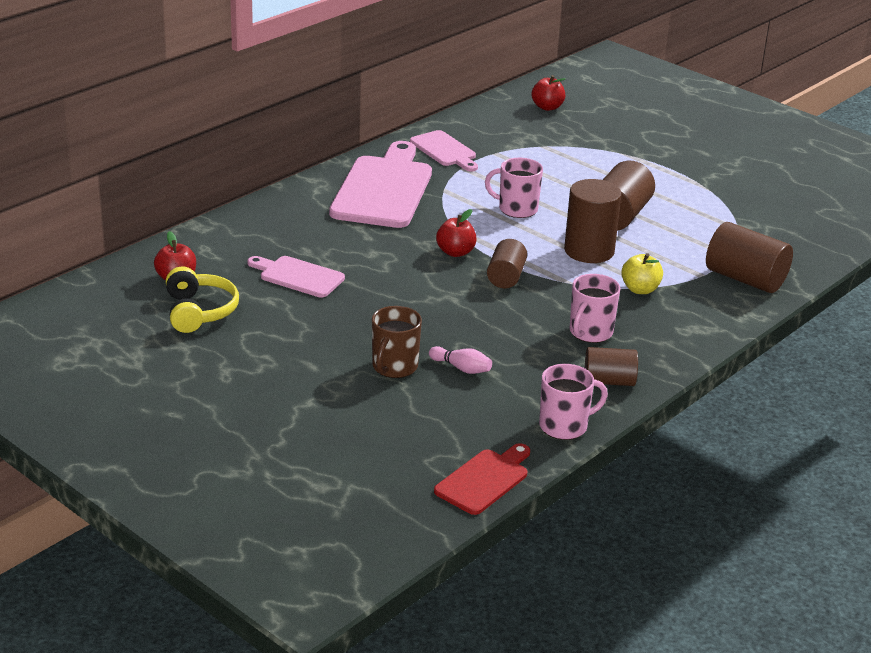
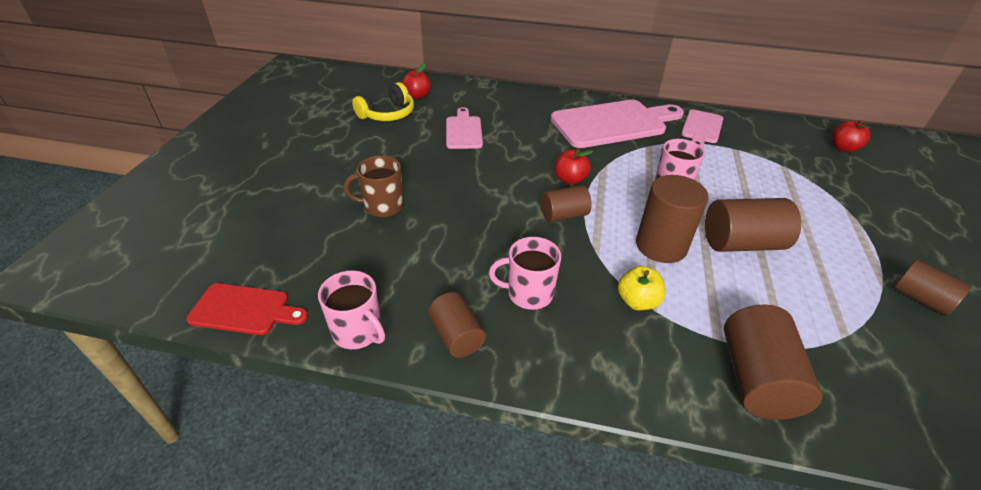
camera: 60 degrees right, 10 degrees up
(461, 368) = (407, 239): pink bowling pin -> none
(731, 184) = (920, 299): none -> brown cylinder

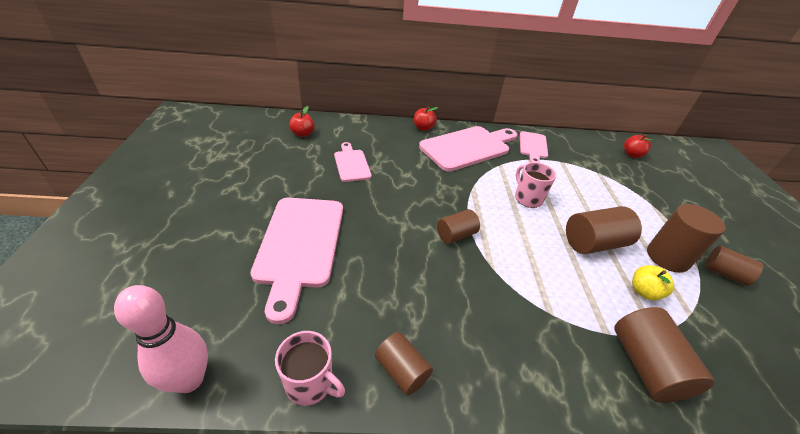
camera: 15 degrees left, 0 degrees up
(244, 310) = (189, 379): red cutting board -> pink bowling pin
(382, 206) = (299, 245): brown mug -> pink cutting board
(388, 114) = (281, 153): yellow headphones -> none
(528, 293) = (450, 315): pink mug -> none
(570, 179) = (450, 201): red apple -> red apple (423, 128)
(637, 301) = (537, 308): yellow apple -> yellow apple (644, 292)
(661, 246) = (538, 253): brown cylinder -> brown cylinder (667, 257)

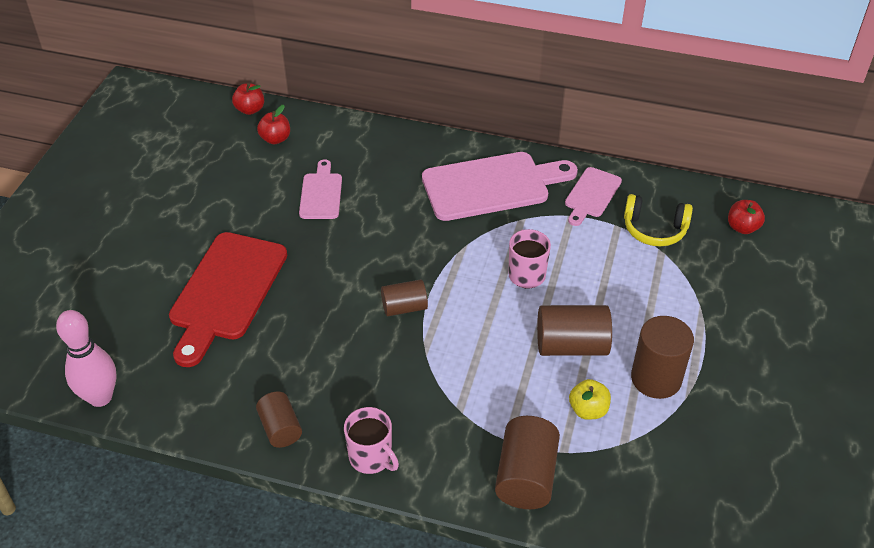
camera: 20 degrees right, 5 degrees up
(299, 245) = (226, 292): pink cutting board -> red cutting board
(310, 383) = (197, 421): pink mug -> pink mug (371, 457)
(423, 128) = (444, 145): red apple -> red apple (250, 109)
(585, 161) = (654, 229): none -> yellow headphones
(724, 273) = (715, 410): brown cylinder -> none

